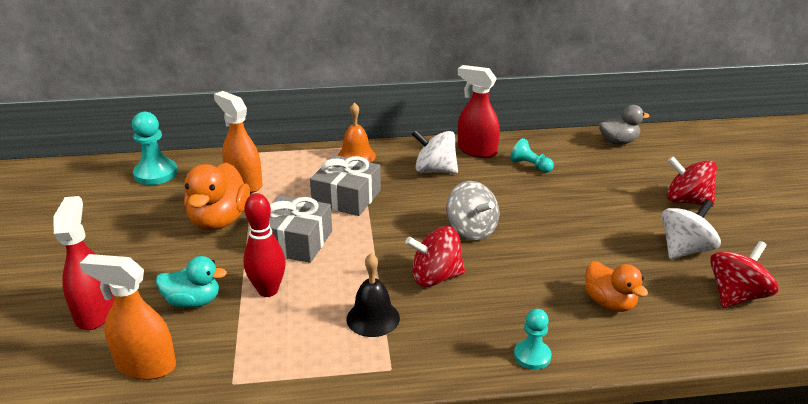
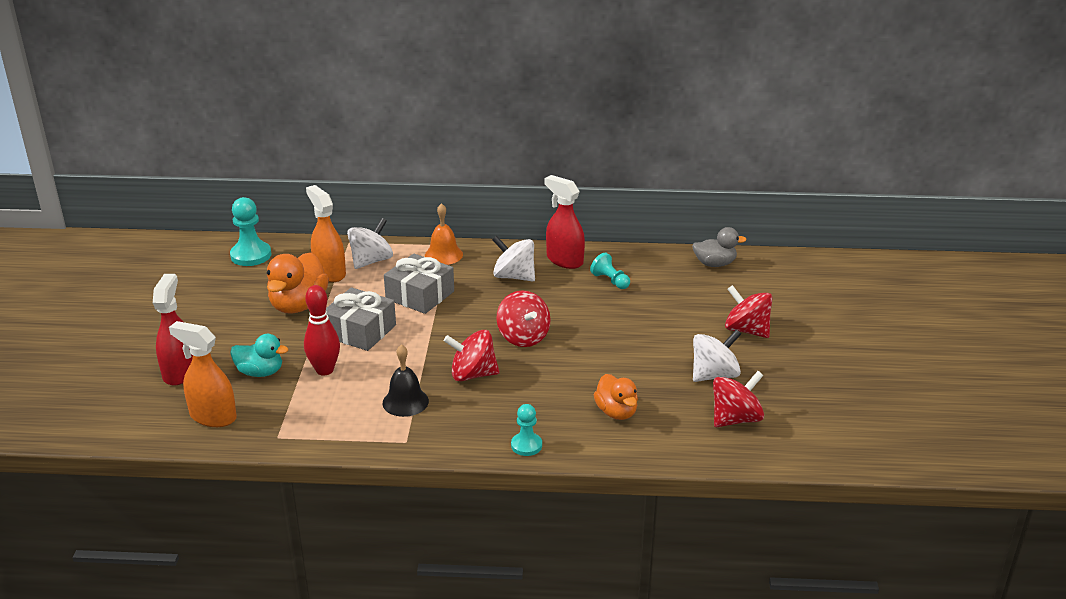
camera: 10 degrees right, 0 degrees up
(284, 168) = (371, 261): none -> white spinning top
(471, 230) = (523, 337): grey spinning top -> red spinning top

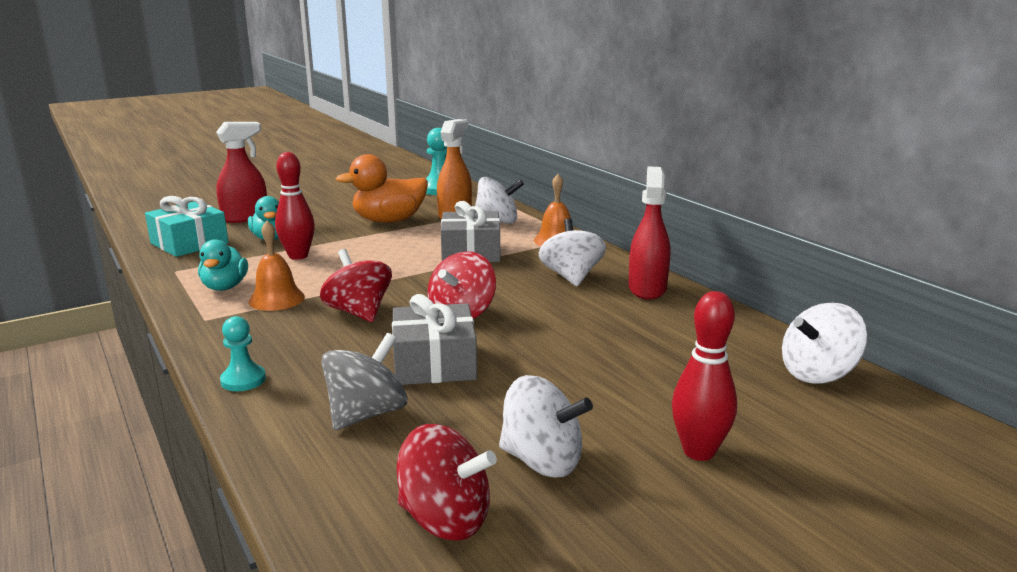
camera: 55 degrees right, 10 degrees down
(213, 416) = (189, 243): orange spray bottle -> turquoise gift
(350, 419) = (225, 287): none -> turquoise duck
(360, 331) = (378, 250): grey gift -> grey gift (434, 363)
(405, 402) = (276, 299): black bell -> orange bell
(610, 281) = (651, 323): turquoise pawn -> none
(616, 412) = (366, 414): orange duck -> grey spinning top
(714, 264) = (818, 373): grey duck -> white spinning top
(746, 330) = (698, 452): red spinning top -> red bowling pin

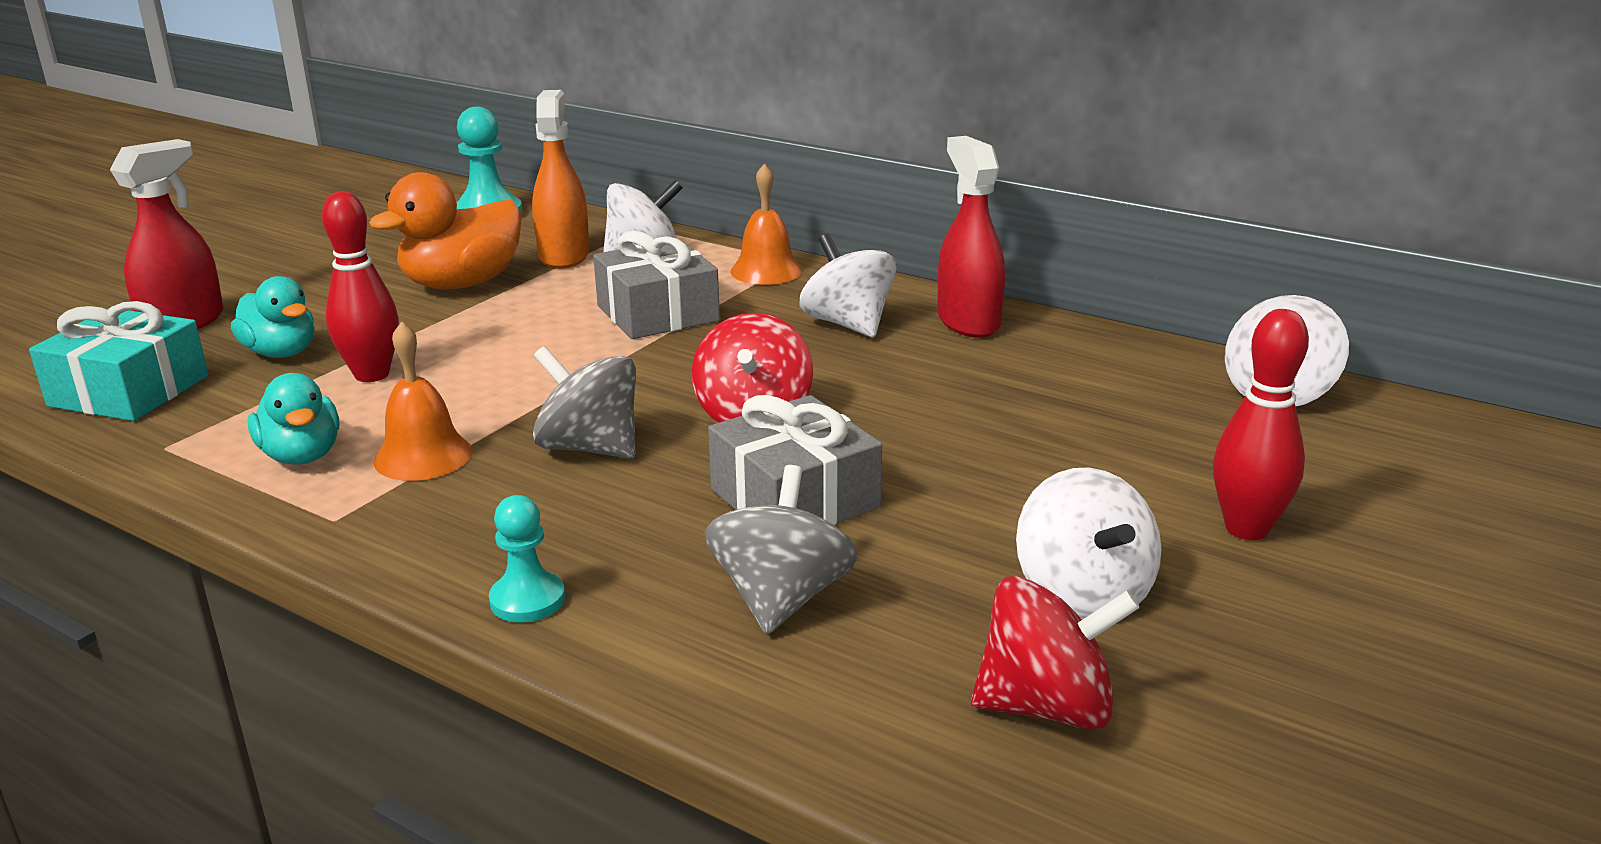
camera: 25 degrees left, 5 degrees up
(359, 312) = (590, 448): red spinning top -> grey spinning top
(542, 461) = (1082, 594): white spinning top -> white spinning top turned 75 degrees clockwise

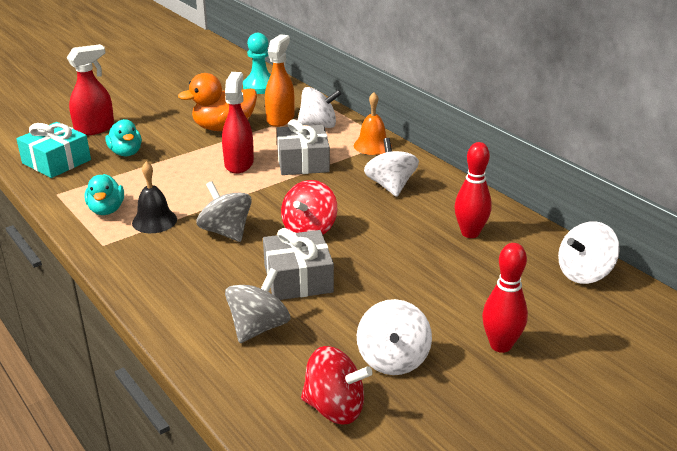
camera: 20 degrees right, 5 degrees up
(372, 375) = (157, 172): red bowling pin -> red bowling pin (470, 233)
(423, 456) = (154, 221): orange bell -> black bell
(527, 600) = (156, 302): turquoise pawn -> none
(968, 321) = (453, 196): red spray bottle -> red spray bottle (239, 163)

